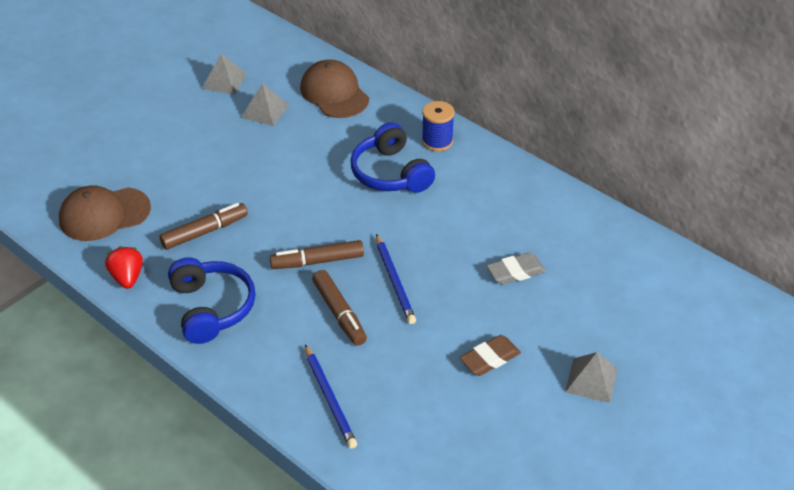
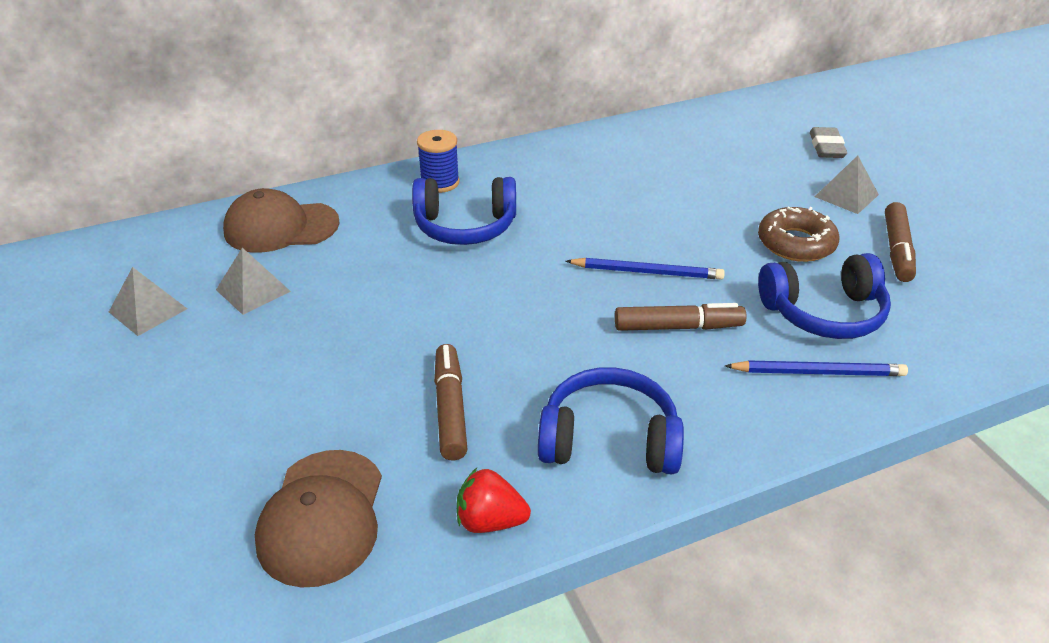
camera: 65 degrees left, 5 degrees down
(317, 261) = (577, 321): brown marker -> brown marker (897, 250)
(403, 391) = (823, 312): none -> blue headphones
(489, 358) = (796, 243): brown eraser -> brown donut
(515, 272) = (678, 193): grey eraser -> grey eraser (826, 147)

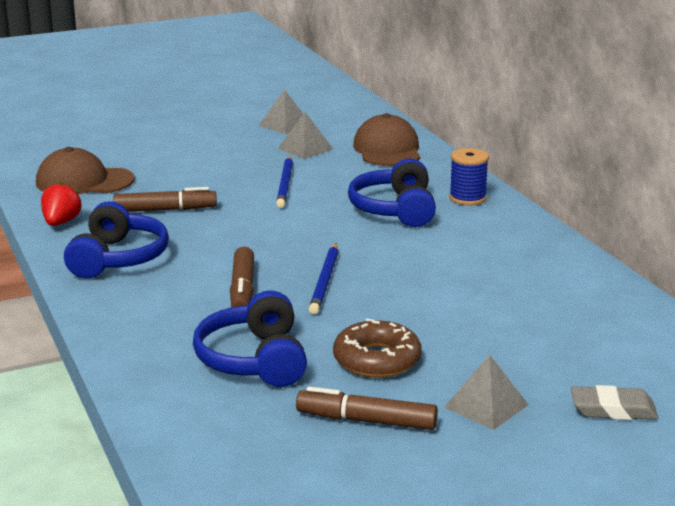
camera: 90 degrees right, 15 degrees down
(818, 372) = (170, 346): blue pencil -> blue pencil (285, 184)

